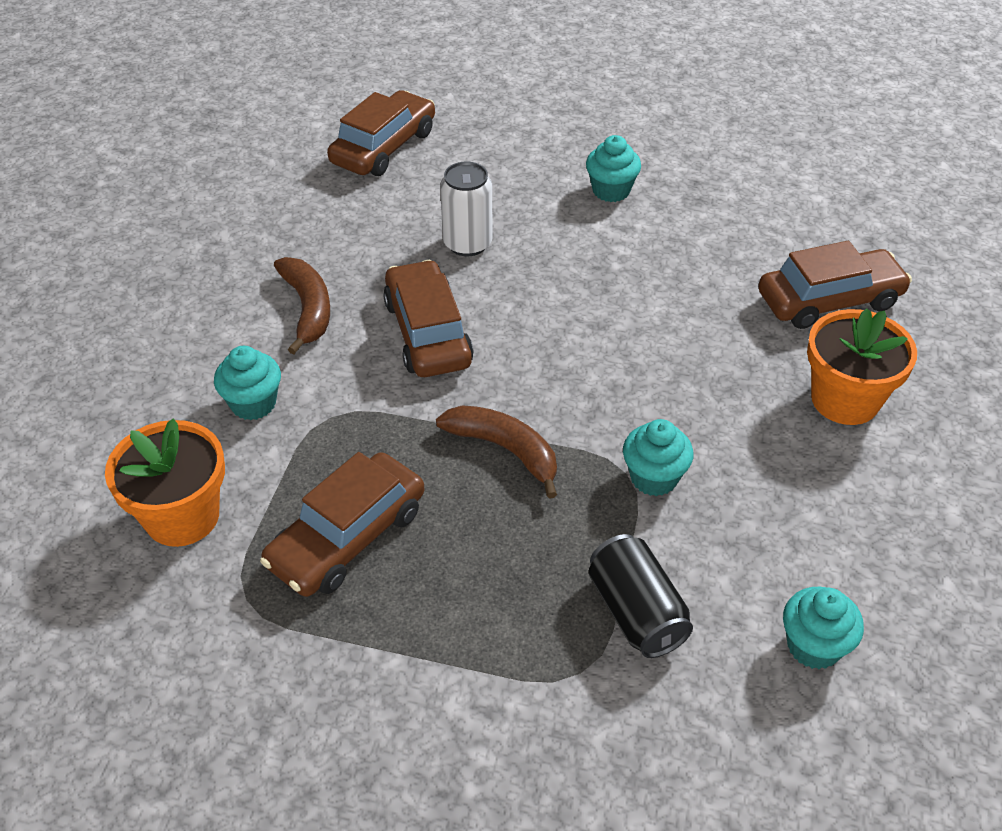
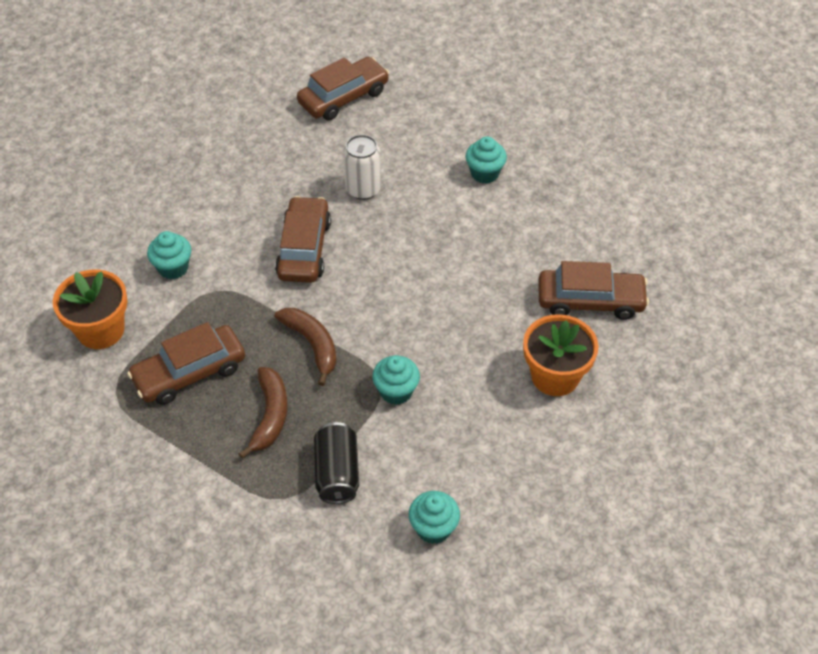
camera: 20 degrees right, 5 degrees up
(307, 309) = (236, 210): brown banana -> brown banana (270, 416)

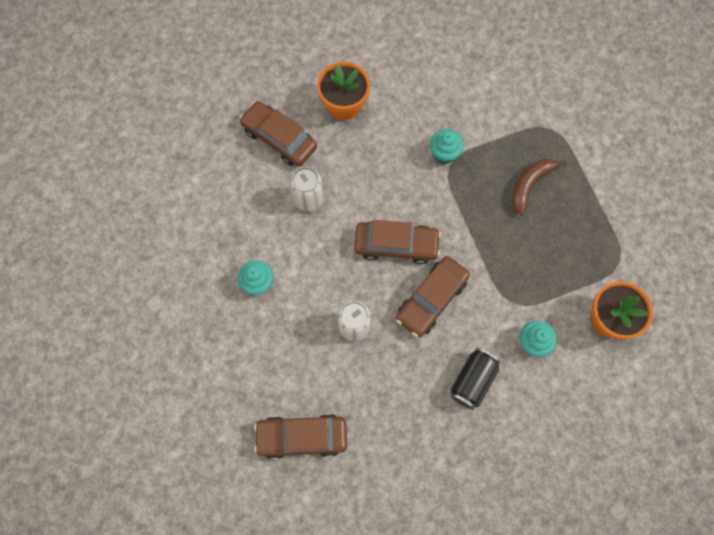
camera: 145 degrees left, 20 degrees up
(189, 373) = (564, 247): brown car -> brown car (396, 245)
(312, 345) = (474, 218): brown banana -> none
(337, 473) = (512, 125): black can -> black can (472, 381)
(433, 528) = (480, 64): turquoise cupcake -> none
(504, 264) = (308, 199): none -> white can

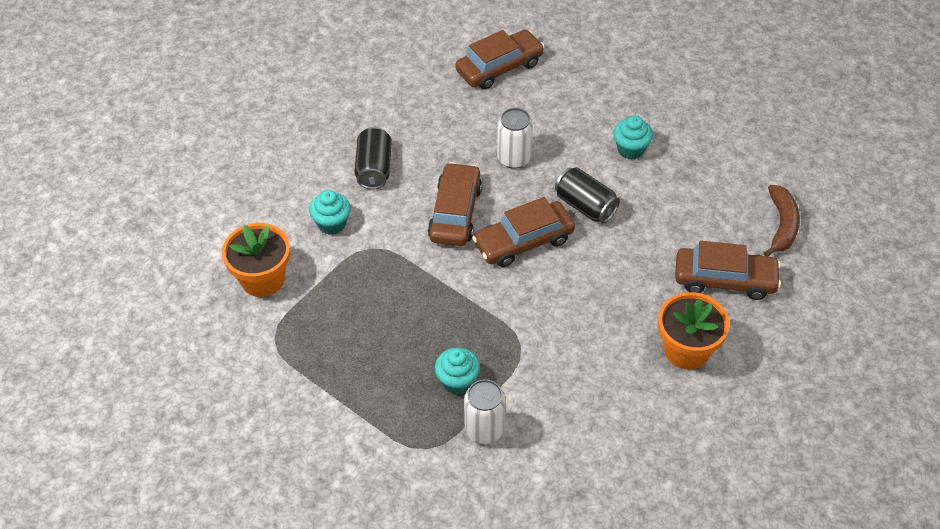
camera: 150 degrees right, 20 degrees down
(308, 199) = (644, 239): white can -> white can (484, 429)
(330, 250) = (585, 206): none -> black can
(444, 153) = (535, 355): turquoise cupcake -> turquoise cupcake (457, 381)
(530, 185) = (416, 370): brown banana -> brown banana (781, 225)

